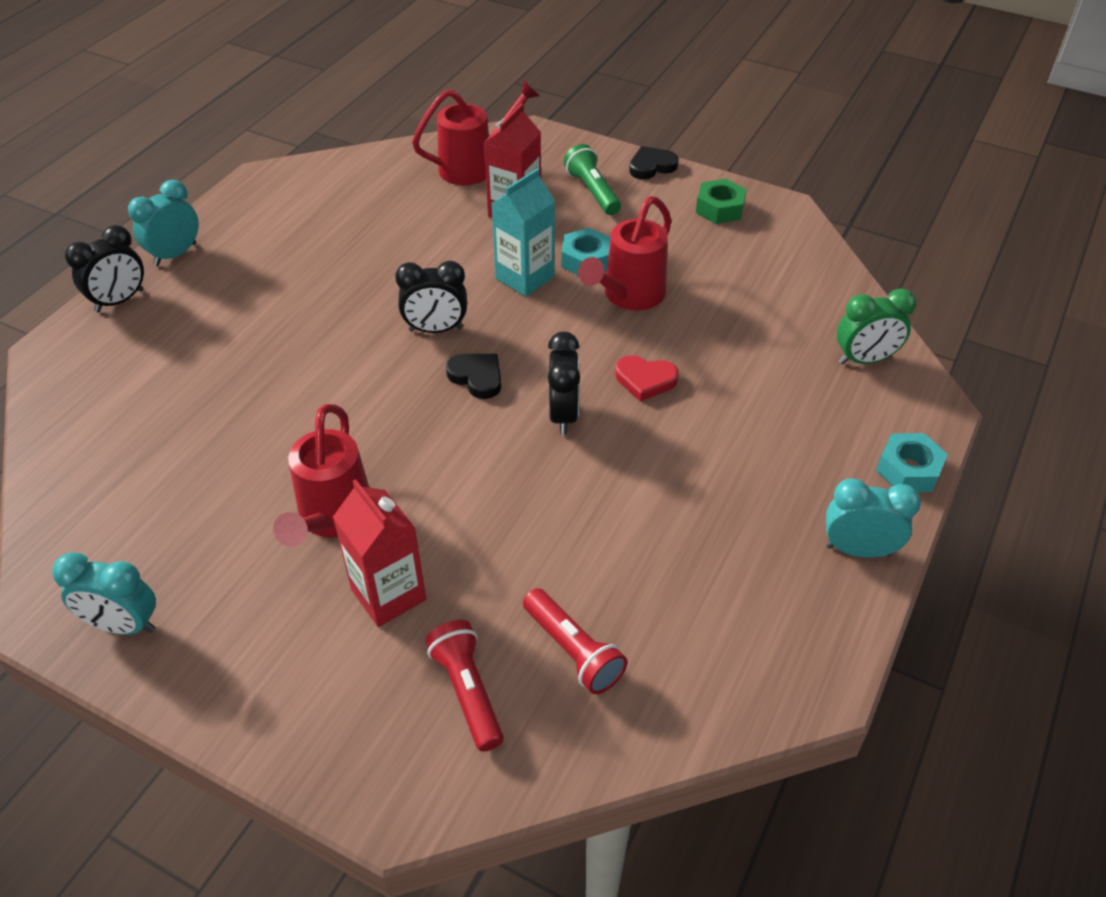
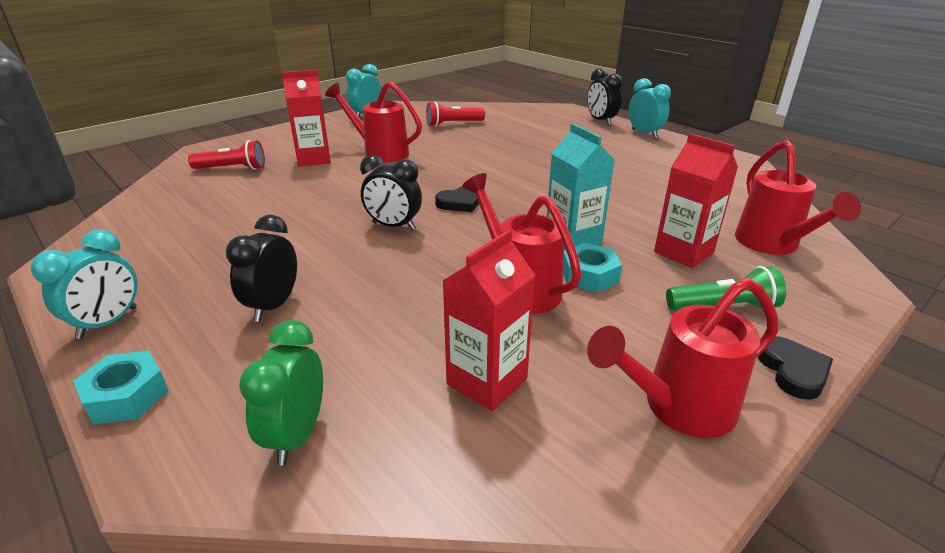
camera: 110 degrees right, 15 degrees down
(436, 329) = (523, 196): black clock -> black clock (273, 306)
(573, 651) = (212, 196): red flashlight -> red flashlight (453, 124)
(645, 380) = (399, 269): red heart -> none
(719, 208) = (678, 408): green nut -> red watering can
(754, 289) = (487, 381): none -> red carton

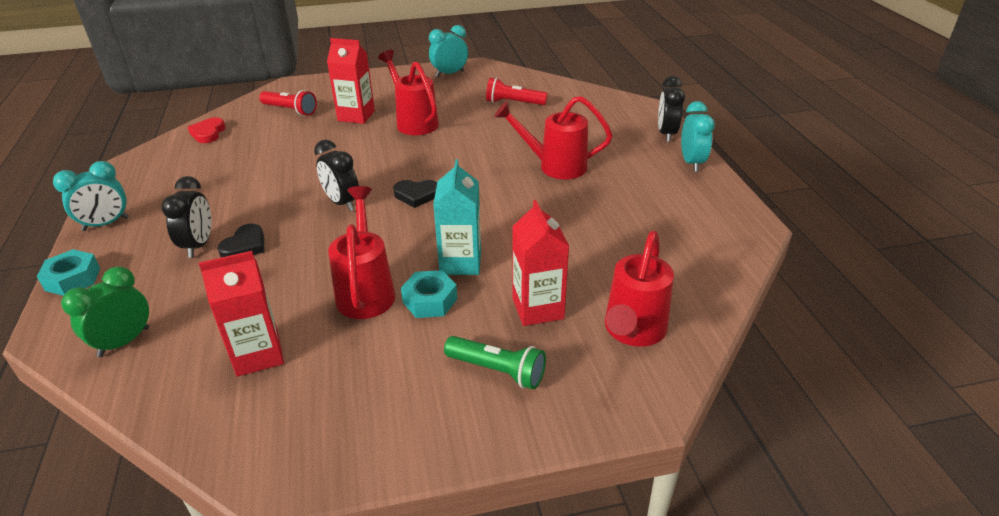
camera: 30 degrees right, 5 degrees up
(150, 206) = (208, 133): none -> red heart
(273, 306) = (199, 245): black clock -> black clock turned 135 degrees clockwise
(678, 408) = (351, 430): red watering can -> red watering can (555, 166)
(793, 371) = (473, 444): black heart -> black heart (245, 246)

